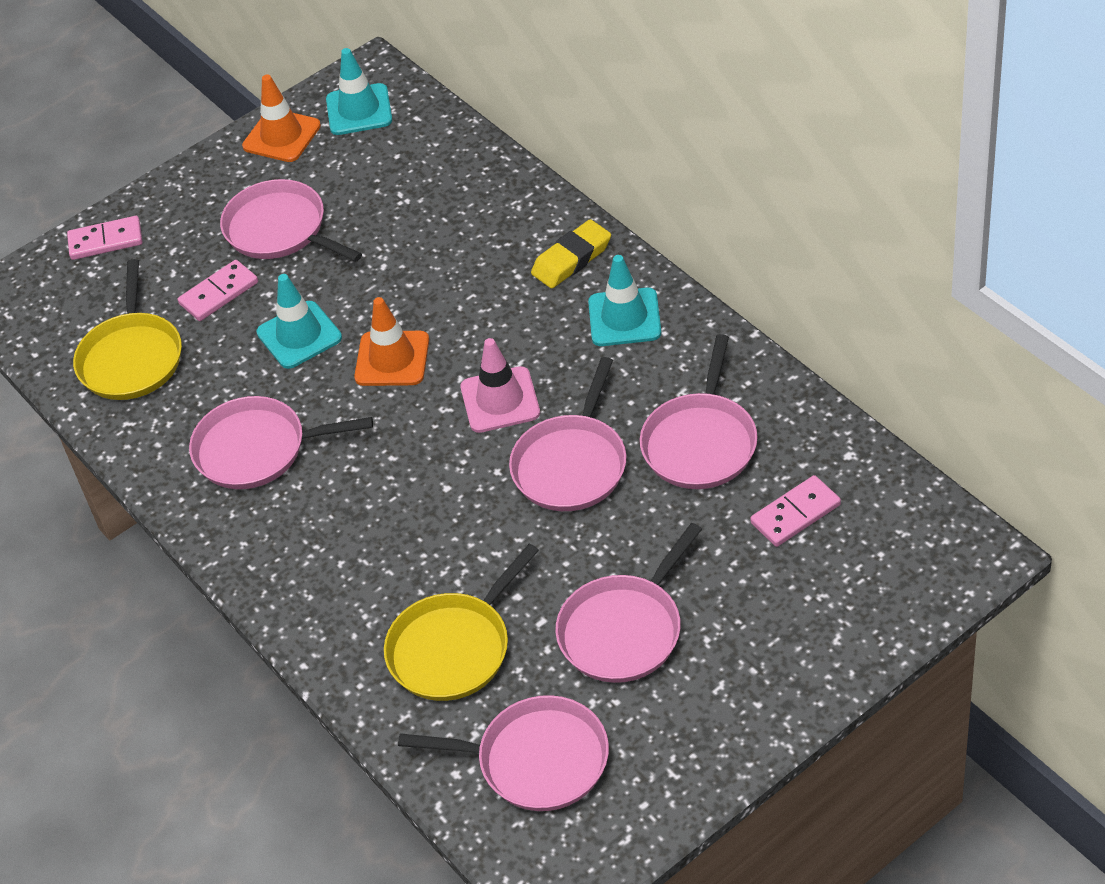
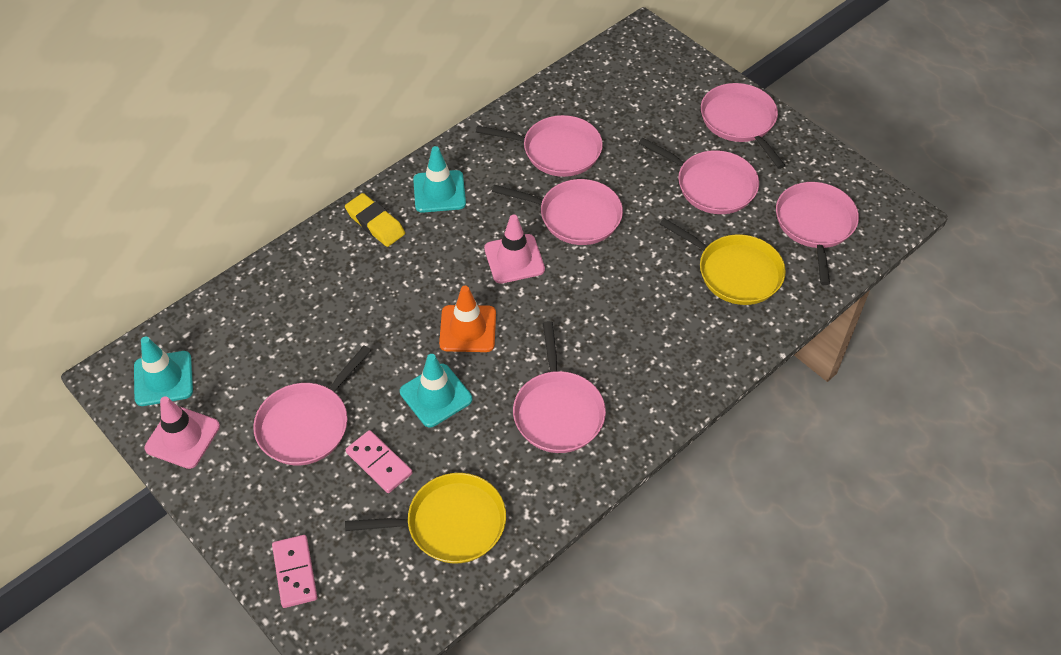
camera: 100 degrees left, 5 degrees up
(282, 136) = (182, 437): orange traffic cone -> pink traffic cone
(764, 677) = (740, 122): none -> pink pan
(795, 514) = (616, 106): pink domino -> none

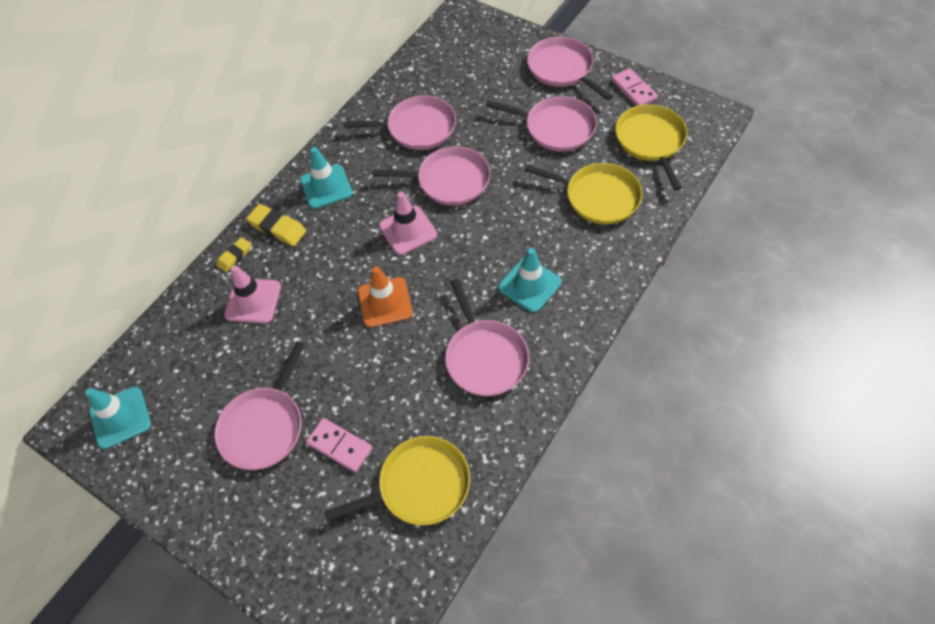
camera: 10 degrees left, 5 degrees up
(182, 437) = (152, 469): pink traffic cone -> pink traffic cone (253, 301)
(295, 572) = (290, 571): pink domino -> pink domino (633, 90)
(322, 243) = (235, 256): none -> yellow eraser
(436, 395) = (373, 370): turquoise traffic cone -> turquoise traffic cone (529, 285)
(815, 225) = (651, 141): pink pan -> yellow pan

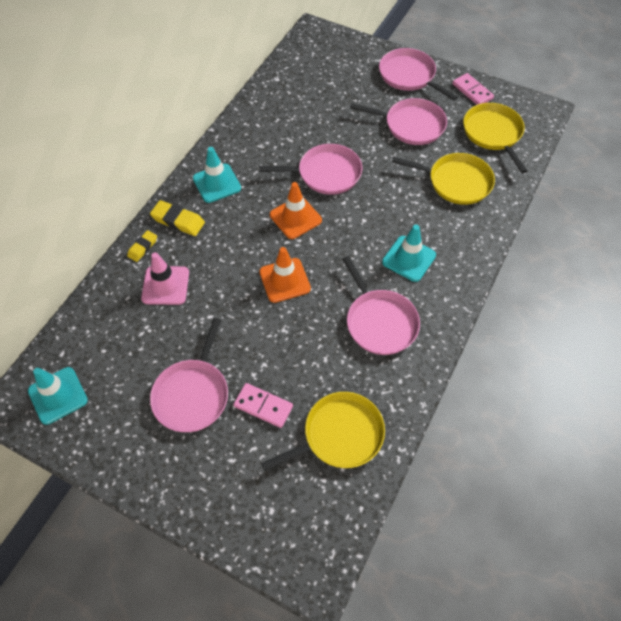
camera: 10 degrees left, 0 degrees up
(408, 230) = (295, 217): pink traffic cone -> orange traffic cone
(417, 128) = (290, 130): pink pan -> none

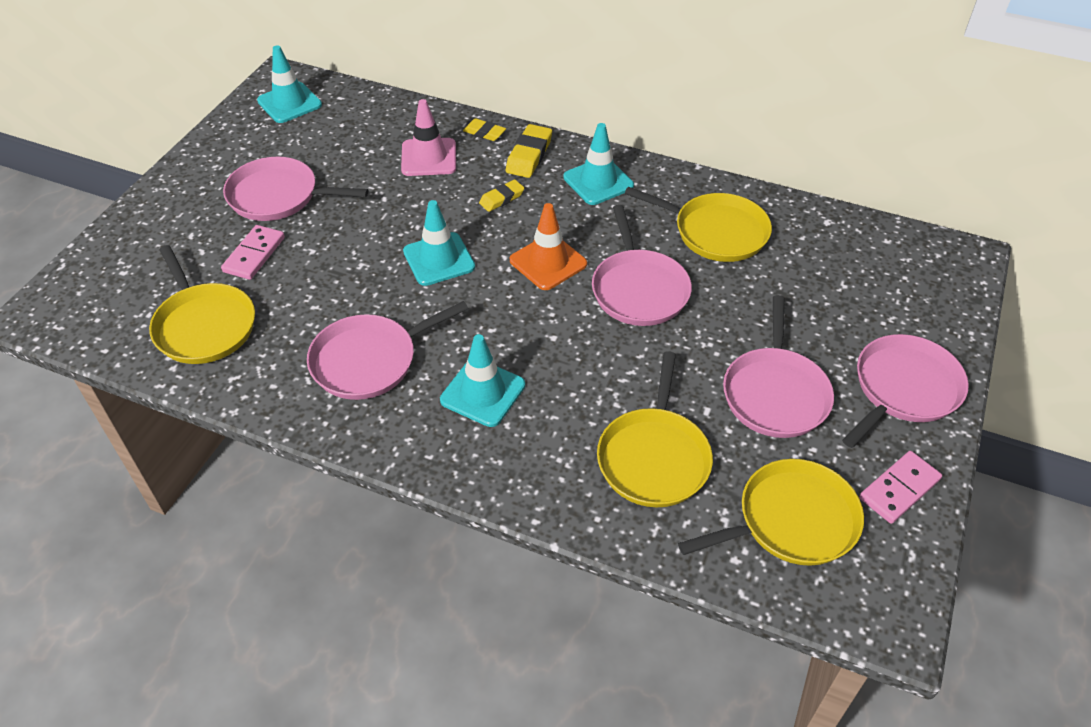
camera: 85 degrees right, 10 degrees down
(225, 240) = (502, 198): none -> yellow eraser
(278, 130) = (715, 232): none -> yellow pan
(284, 280) = (439, 259): orange traffic cone -> turquoise traffic cone

